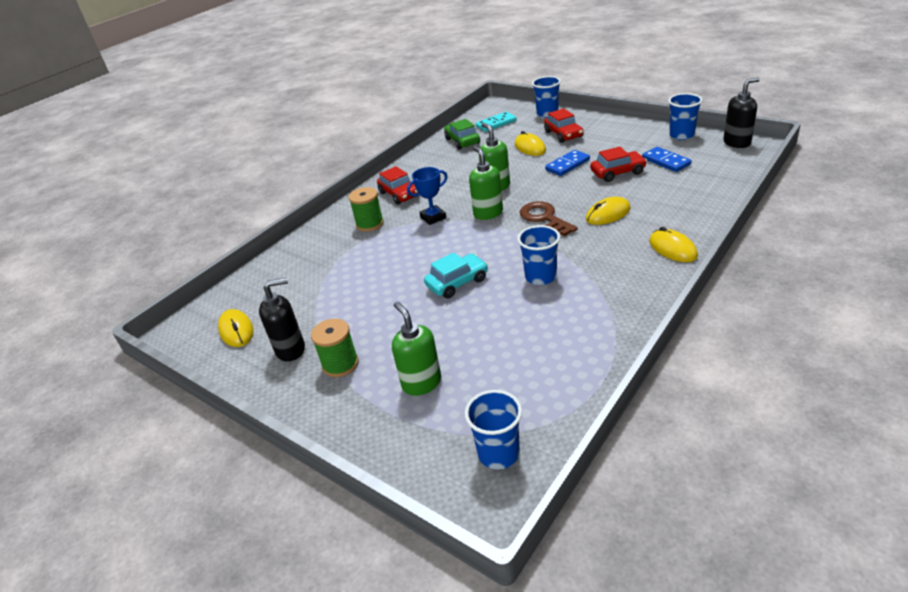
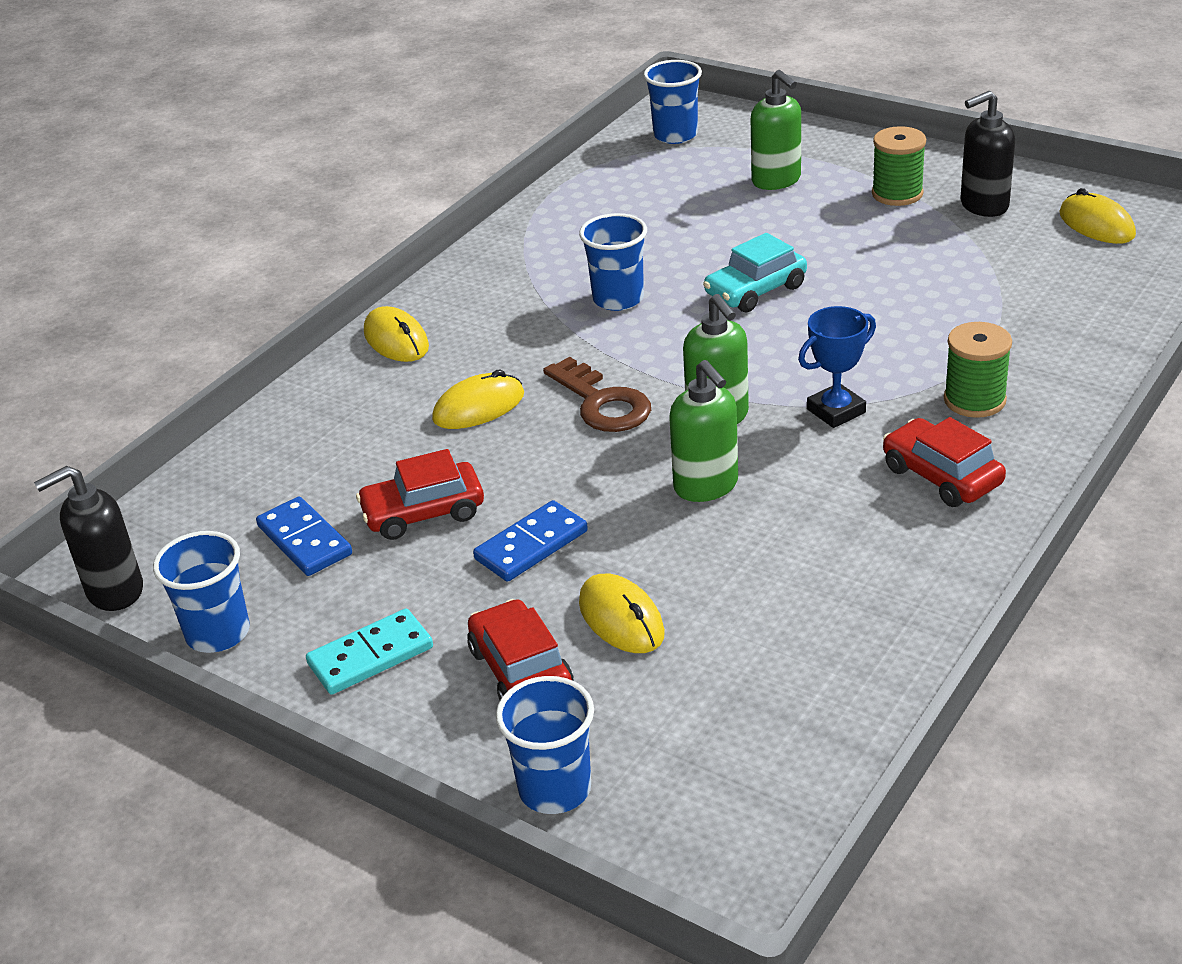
camera: 175 degrees right, 0 degrees up
(462, 141) = (825, 668): green car -> none
(496, 123) = (728, 751): turquoise domino -> turquoise domino (370, 656)

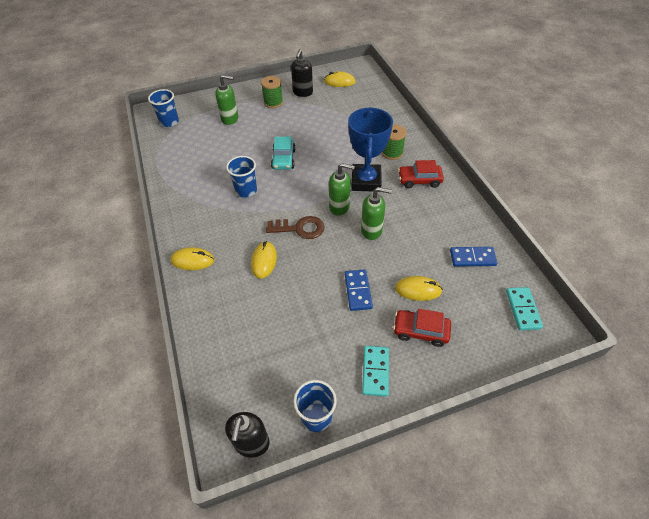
camera: 55 degrees left, 15 degrees up
(305, 540) = (287, 356): blue domino -> blue domino (472, 258)
(423, 513) = (308, 311): red car -> none
(555, 789) = (487, 355): blue cup -> none
(740, 795) = (522, 309): none -> turquoise domino
(836, 411) = (366, 181): blue trophy -> blue trophy, size x1.82

